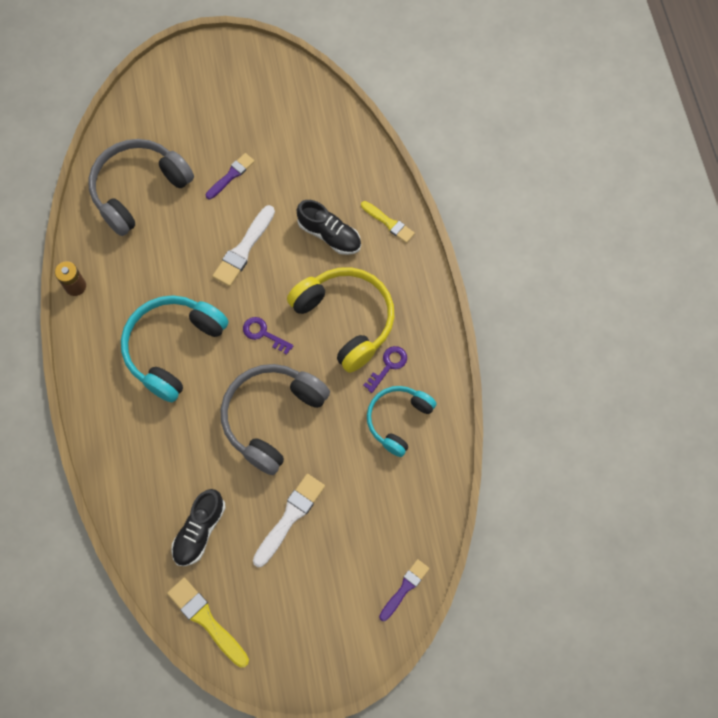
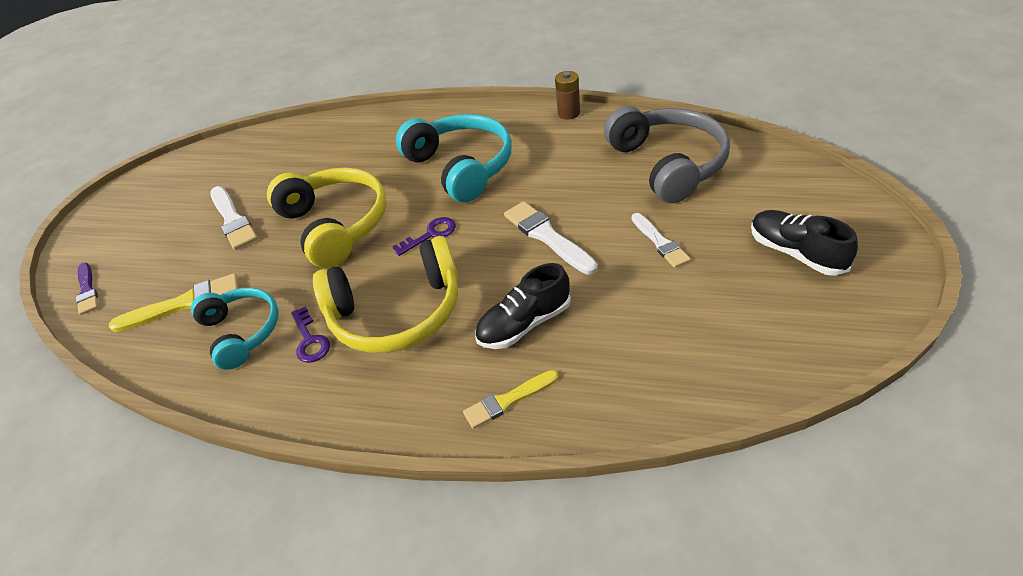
camera: 120 degrees right, 25 degrees down
(199, 531) = (279, 162): black shoe -> black shoe (796, 253)
(206, 620) = (208, 156): yellow brush -> yellow brush (184, 304)
(231, 175) = (660, 242): purple brush -> white brush
(272, 417) = (336, 225): grey headphones -> yellow headphones

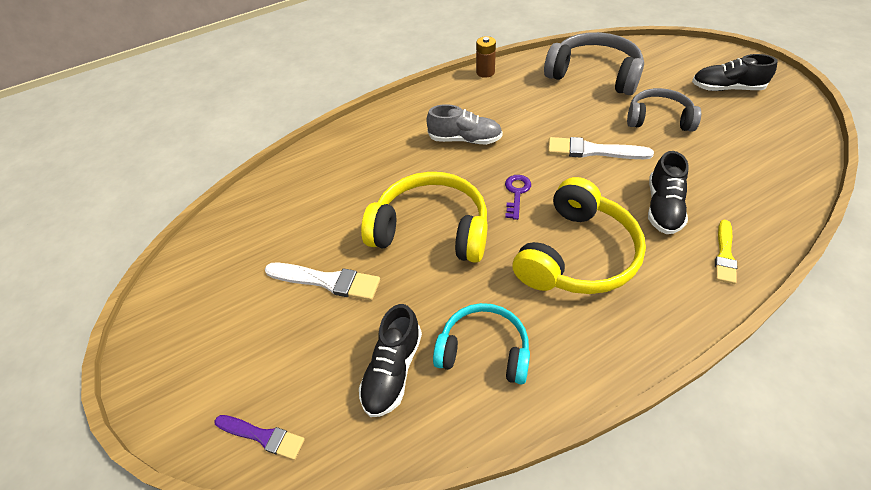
camera: 45 degrees left, 5 degrees up
(184, 304) = (393, 370): yellow brush -> black shoe
(310, 340) = (547, 315): purple key -> none
(461, 167) = (465, 139): turquoise headphones -> grey shoe
(660, 242) = (658, 119): white brush -> grey headphones

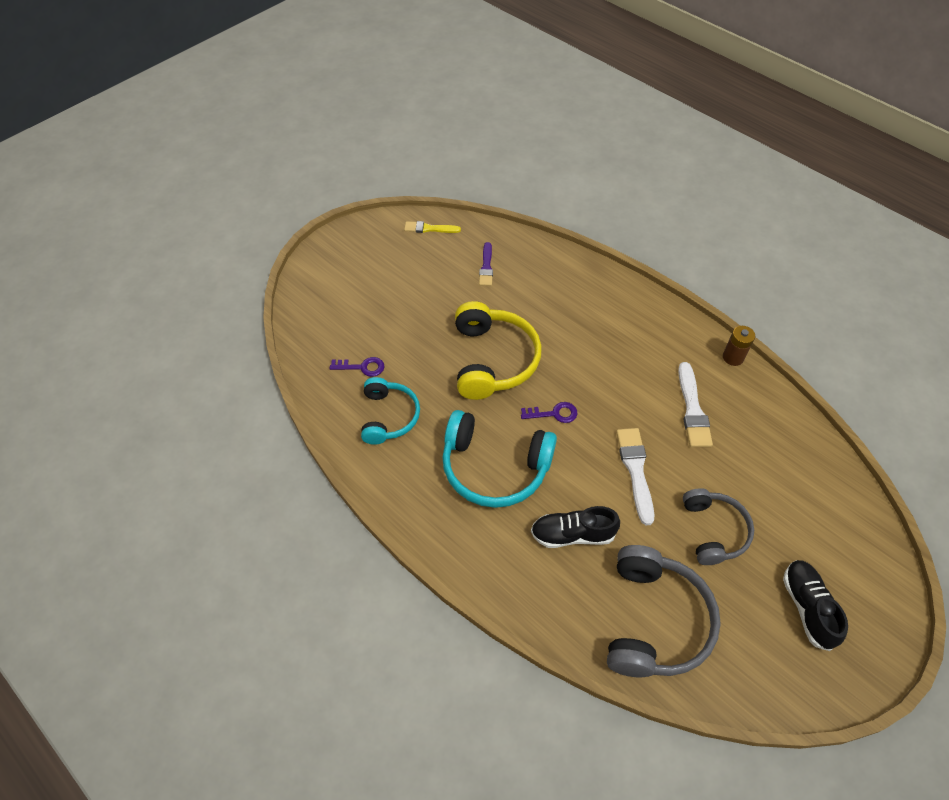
camera: 70 degrees right, 5 degrees up
(263, 436) = (306, 314): purple brush -> purple brush (486, 267)
(327, 281) = (425, 309): white brush -> white brush (692, 409)
(393, 370) = (362, 367): black shoe -> purple key
(465, 139) = (613, 361): grey shoe -> none
(577, 254) = (494, 467): yellow headphones -> turquoise headphones
(594, 74) = (775, 462): grey headphones -> grey headphones (654, 621)
(724, 254) = (526, 585): yellow brush -> yellow brush (429, 228)

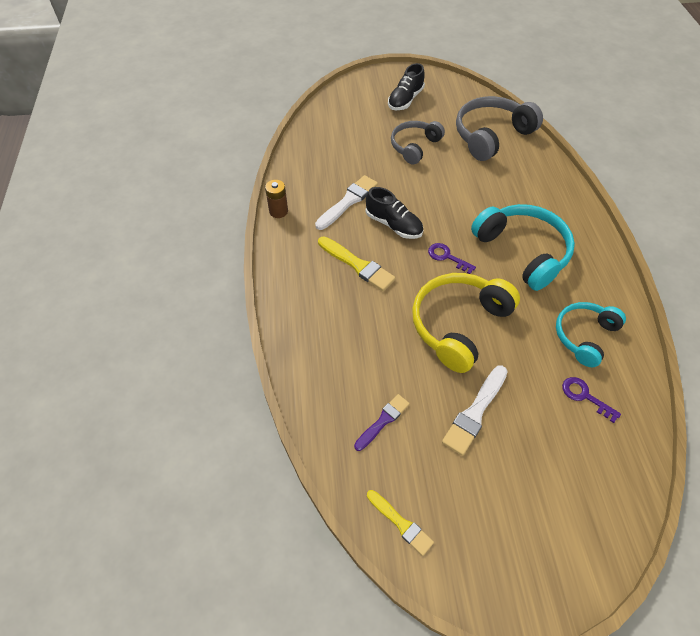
camera: 140 degrees left, 0 degrees up
(572, 534) = (501, 190): black shoe -> black shoe (393, 225)
(615, 355) = (357, 265): none -> yellow brush
(635, 470) = (426, 195): white brush -> white brush (475, 412)

